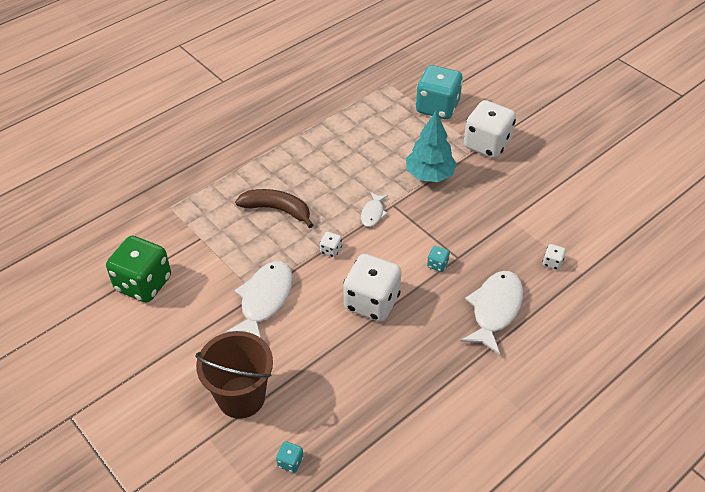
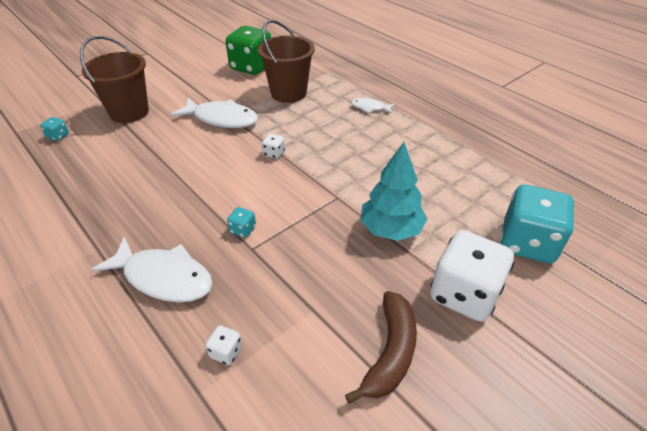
camera: 90 degrees right, 5 degrees down
(214, 244) = (288, 93): none -> brown bucket
(277, 210) = (328, 122): brown banana -> brown banana (390, 352)
(371, 302) = (203, 179): white dice -> none
(373, 213) = (324, 181): white fish -> white fish (370, 108)

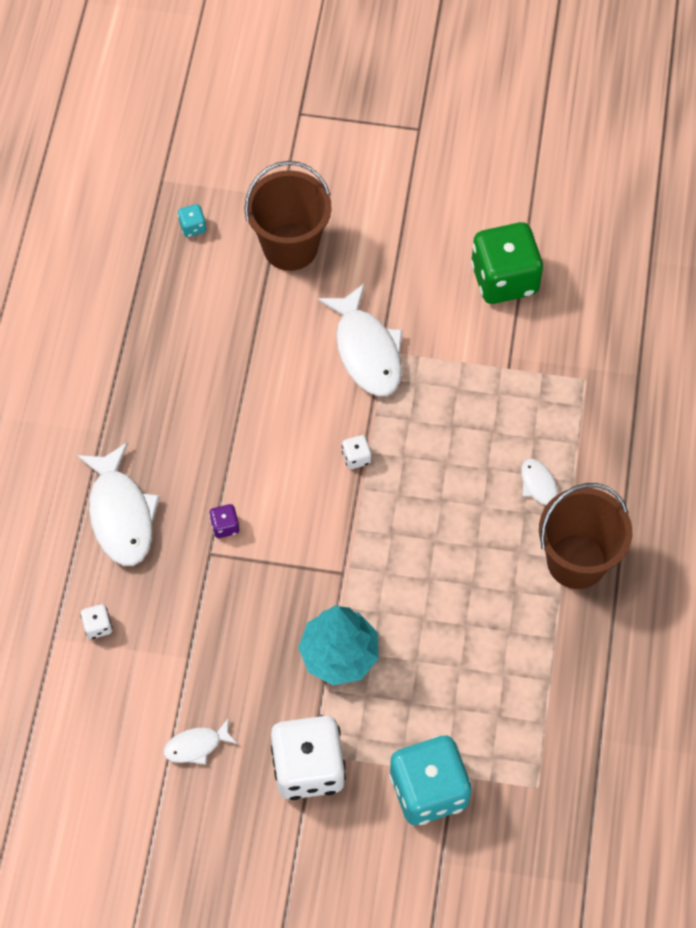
camera: 50 degrees right, 20 degrees up
(243, 230) = (225, 526): turquoise dice -> purple dice
(288, 93) = (486, 373): brown bucket -> brown bucket (576, 561)
(390, 352) = (196, 745): brown banana -> white fish

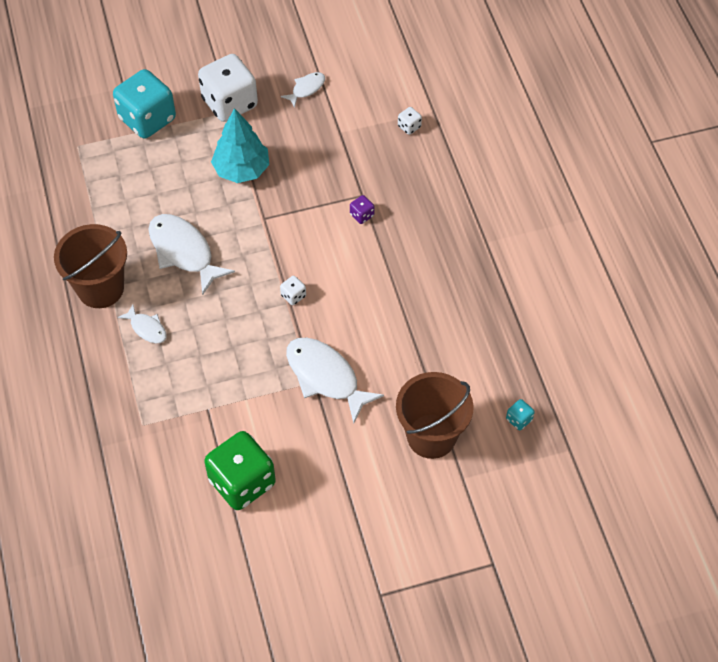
camera: 155 degrees right, 5 degrees down
(121, 514) = (437, 195): white fish -> white fish (184, 252)

